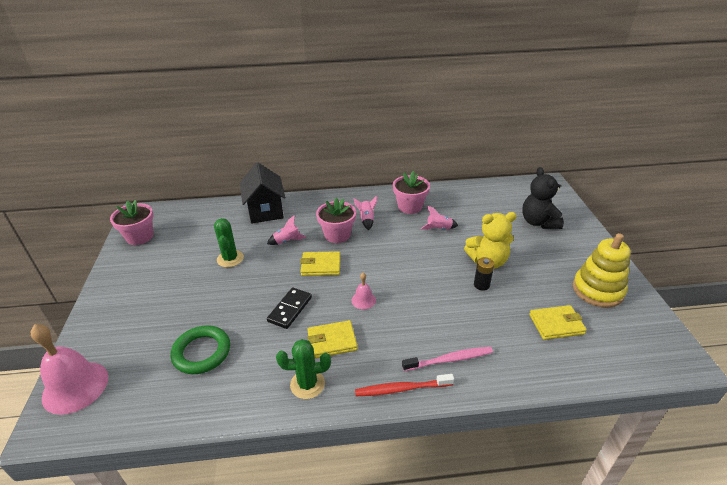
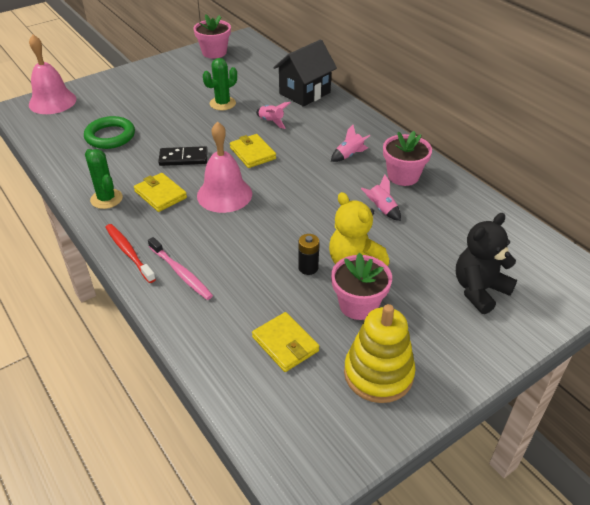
camera: 60 degrees right, 5 degrees up
(337, 235) = (307, 146): pink flower pot -> pink flower pot (358, 305)
(363, 300) = (224, 194): pink bell -> pink bell, size x2.10

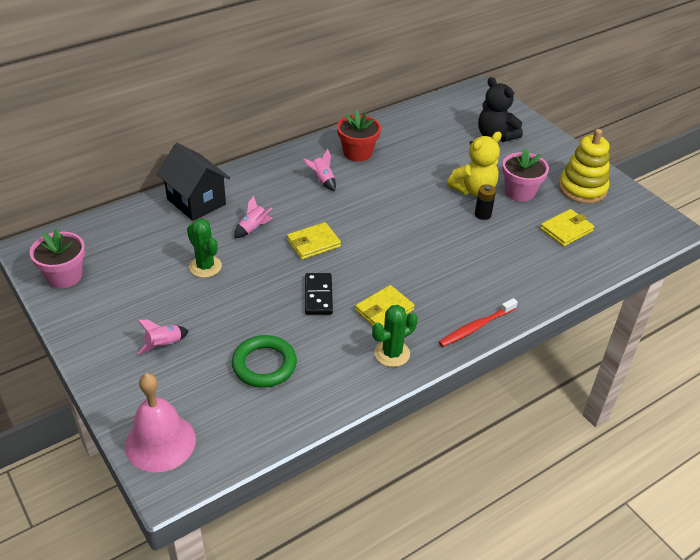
camera: 90 degrees left, 0 degrees up
(181, 273) = (499, 289): pink toothbrush -> none
(224, 194) = (384, 263): pink bell -> none
(381, 209) = (405, 169): pink rocket -> pink rocket (164, 345)
(403, 176) = (357, 153): pink flower pot -> red flower pot

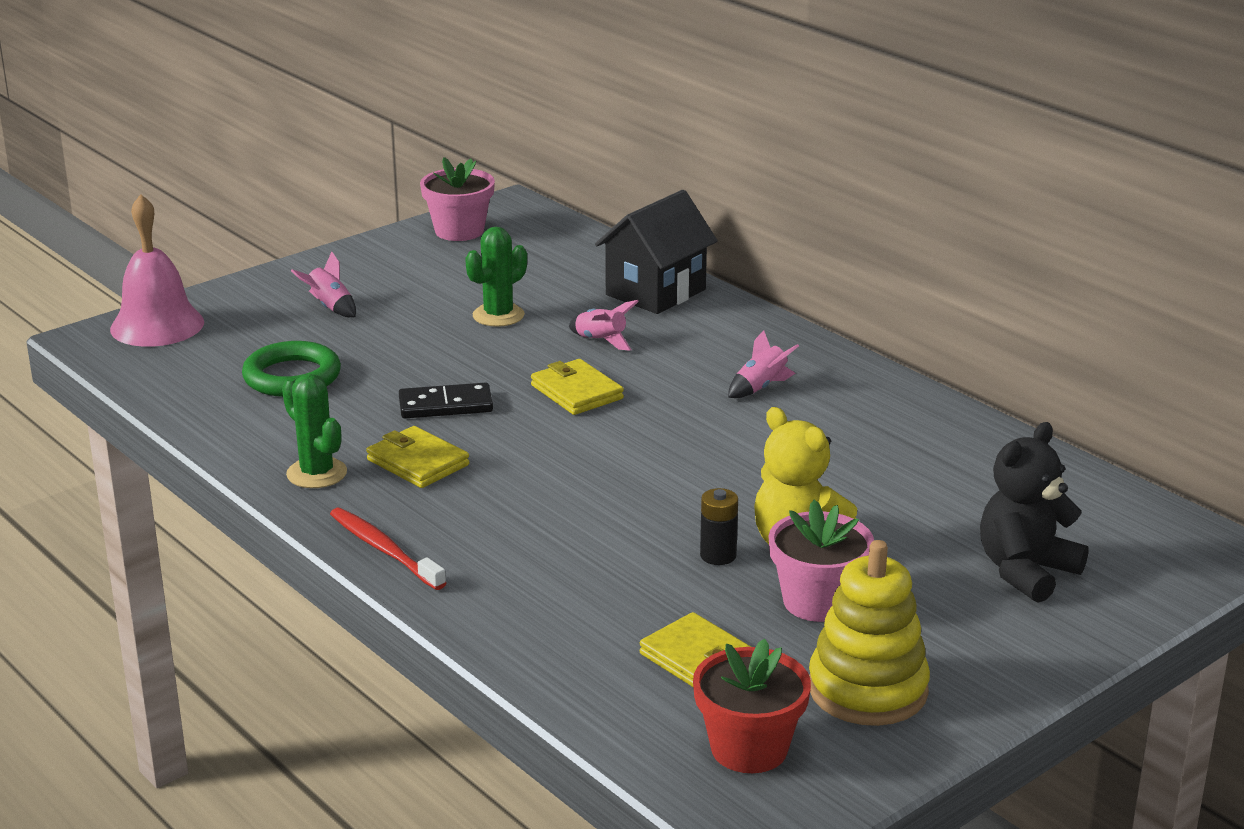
camera: 85 degrees right, 15 degrees down
(357, 153) = (867, 415): red flower pot -> red flower pot (749, 748)

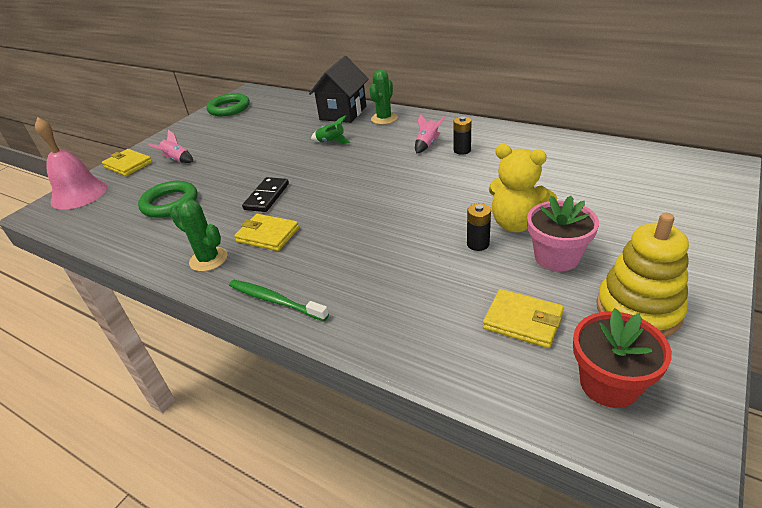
camera: 15 degrees left, 10 degrees up
(384, 549) = (275, 300): red toothbrush -> green toothbrush
(445, 405) = (267, 196): black domino -> black domino turned 45 degrees counterclockwise
(459, 231) = (229, 108): pink flower pot -> green ring
(498, 315) = (270, 142): green cactus -> green cactus (384, 119)
(576, 392) = (335, 171): yellow wallet -> yellow wallet (128, 165)
(601, 341) = (331, 142): pink rocket -> green rocket
(811, 413) = (462, 150): none -> black battery
(1026, 571) = (646, 205): black teddy bear -> none

